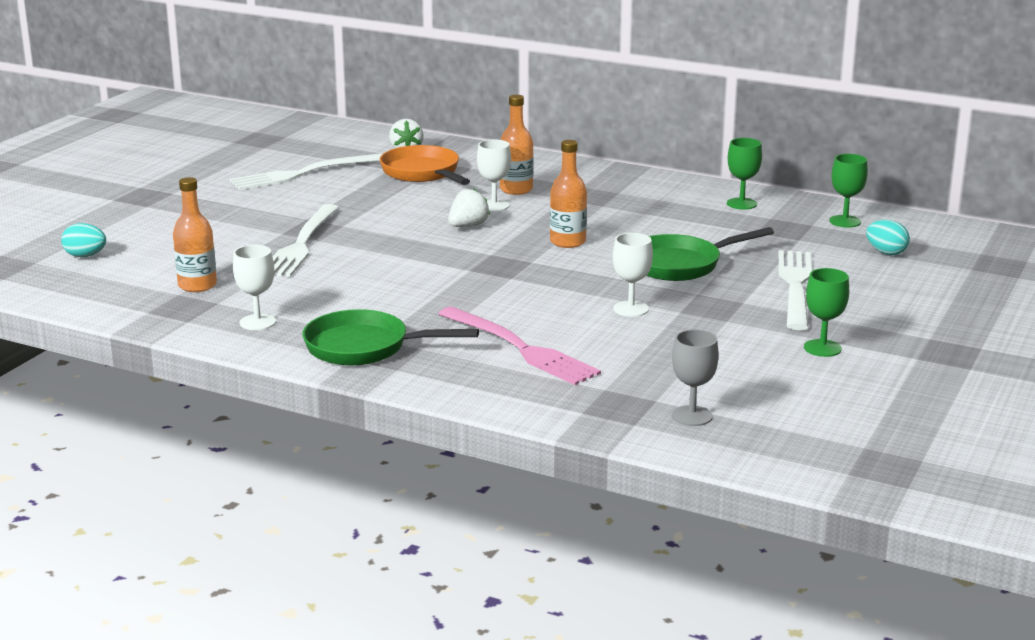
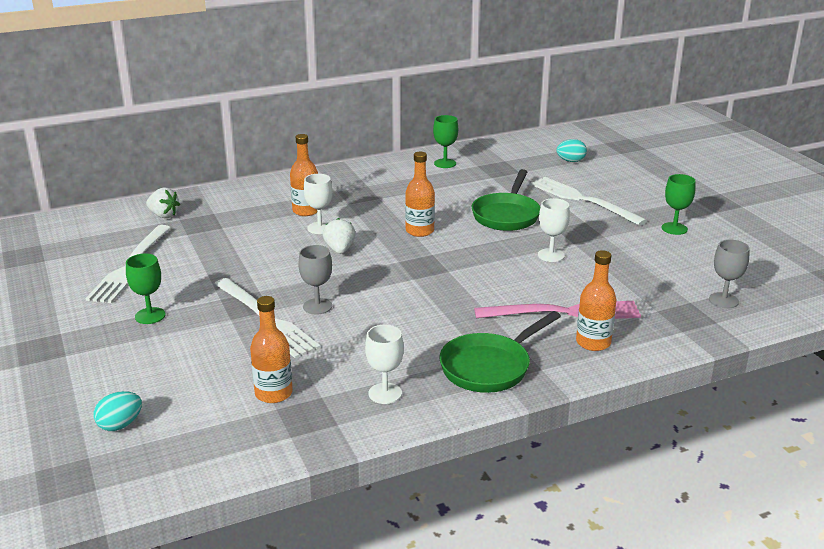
camera: 50 degrees left, 5 degrees up
(354, 253) = (317, 306): none -> grey goblet
(423, 173) = (217, 226): orange pan -> none
(484, 377) = (593, 342): none -> orange bottle
(845, 221) = (513, 152): green goblet -> green goblet (150, 316)

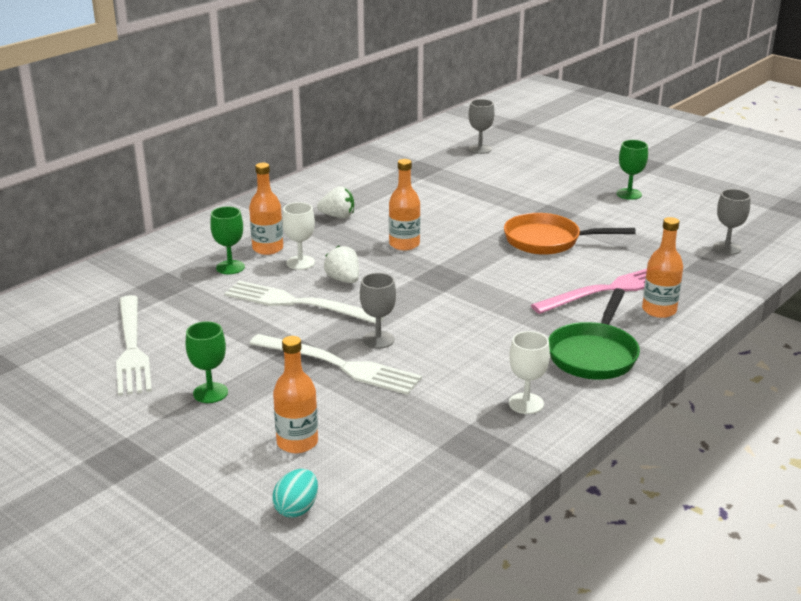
camera: 25 degrees left, 0 degrees up
(163, 215) = (112, 286): white strawberry -> white strawberry (338, 216)
(273, 393) = (421, 433): orange bottle -> orange bottle (297, 442)
(445, 163) = (362, 173): green goblet -> green goblet (230, 267)
(506, 215) = (471, 212): green pan -> none
(551, 255) = (548, 241): white goblet -> orange pan
(570, 161) = (480, 149): turquoise egg -> grey goblet
(582, 200) = (526, 184): white fork -> white fork (297, 303)

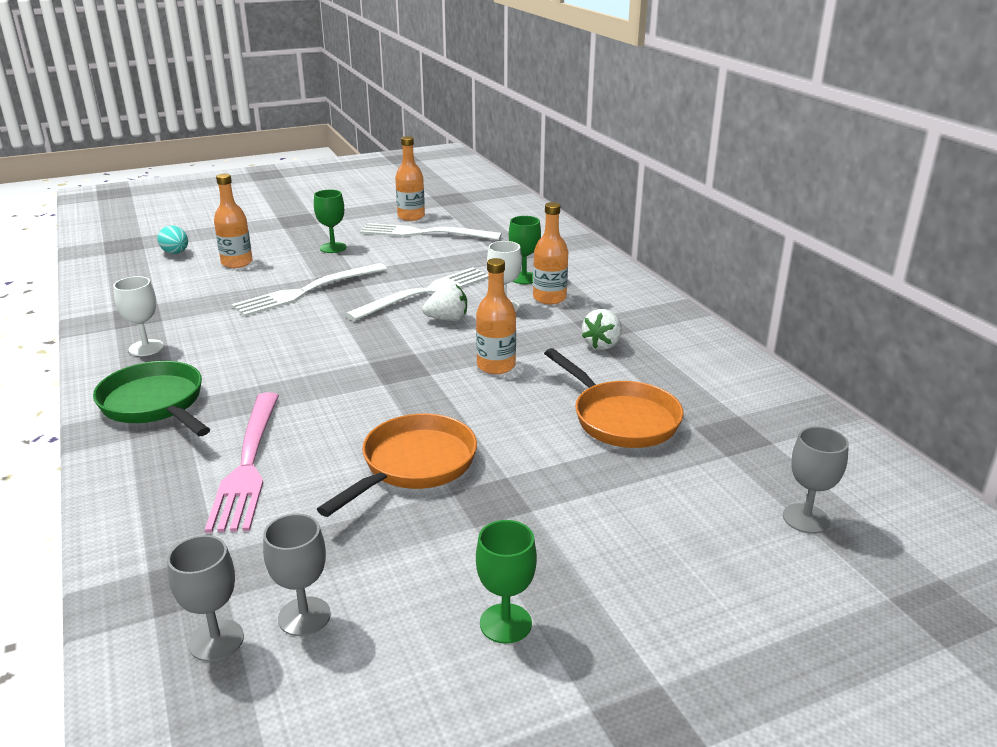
camera: 115 degrees right, 0 degrees up
(378, 340) = (323, 312): grey goblet -> grey goblet (304, 616)
(433, 197) = (620, 418): none -> orange pan
(659, 310) = (163, 481): orange bottle -> orange bottle (411, 216)

